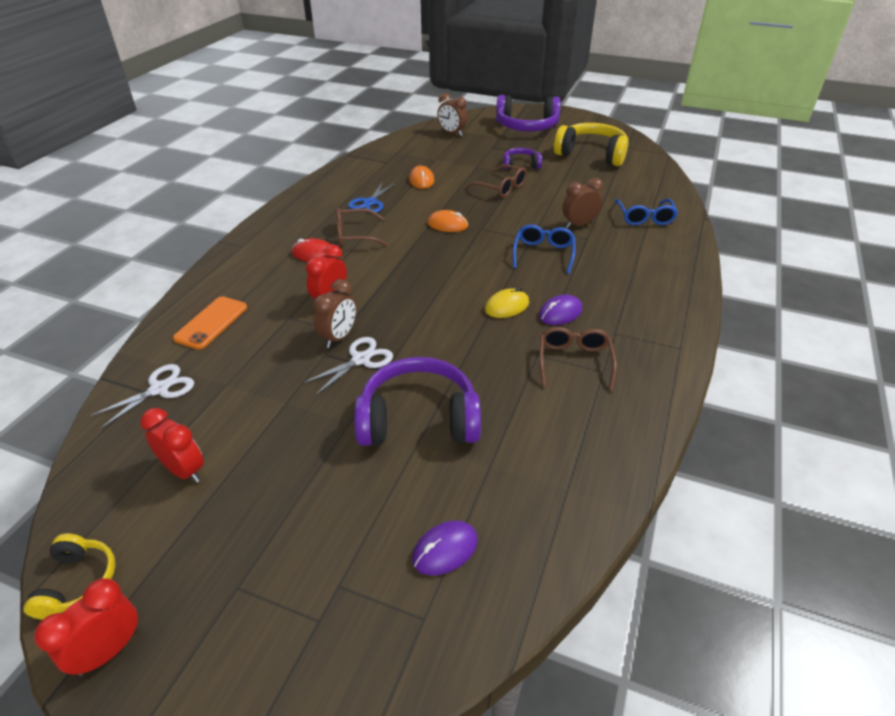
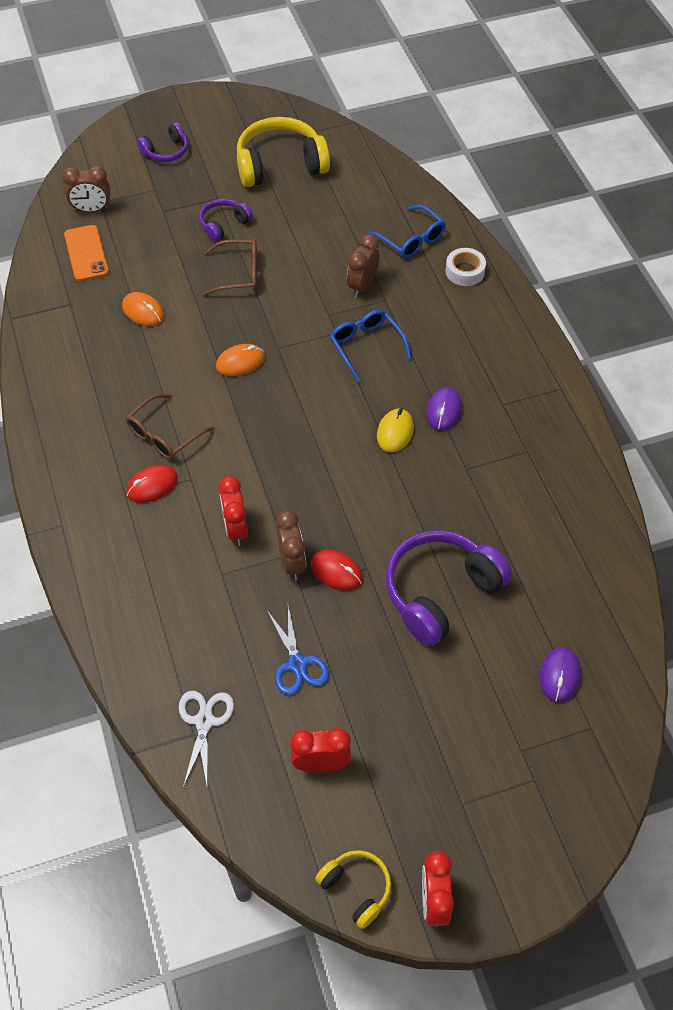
camera: 40 degrees left, 15 degrees up
(211, 323) = (158, 629): orange phone -> orange phone (86, 253)
(360, 360) = (336, 571): white scissors -> red mouse
(370, 202) = (126, 379): blue scissors -> blue scissors (297, 664)
(526, 127) = (166, 151): purple headphones -> purple headphones, size x0.53
(574, 361) = (499, 456): brown glasses -> none
(669, 248) = (465, 271): none -> white tape

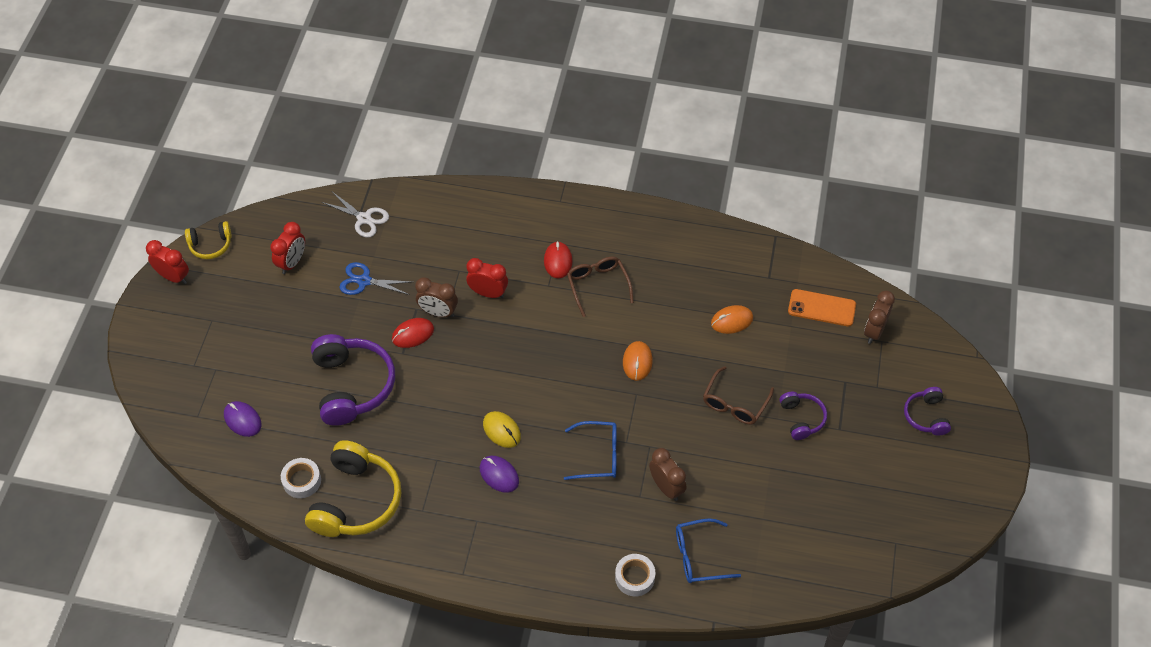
camera: 120 degrees right, 0 degrees up
(280, 165) = (859, 499): yellow headphones -> yellow headphones (356, 501)
(580, 572) = (302, 481): none -> white tape

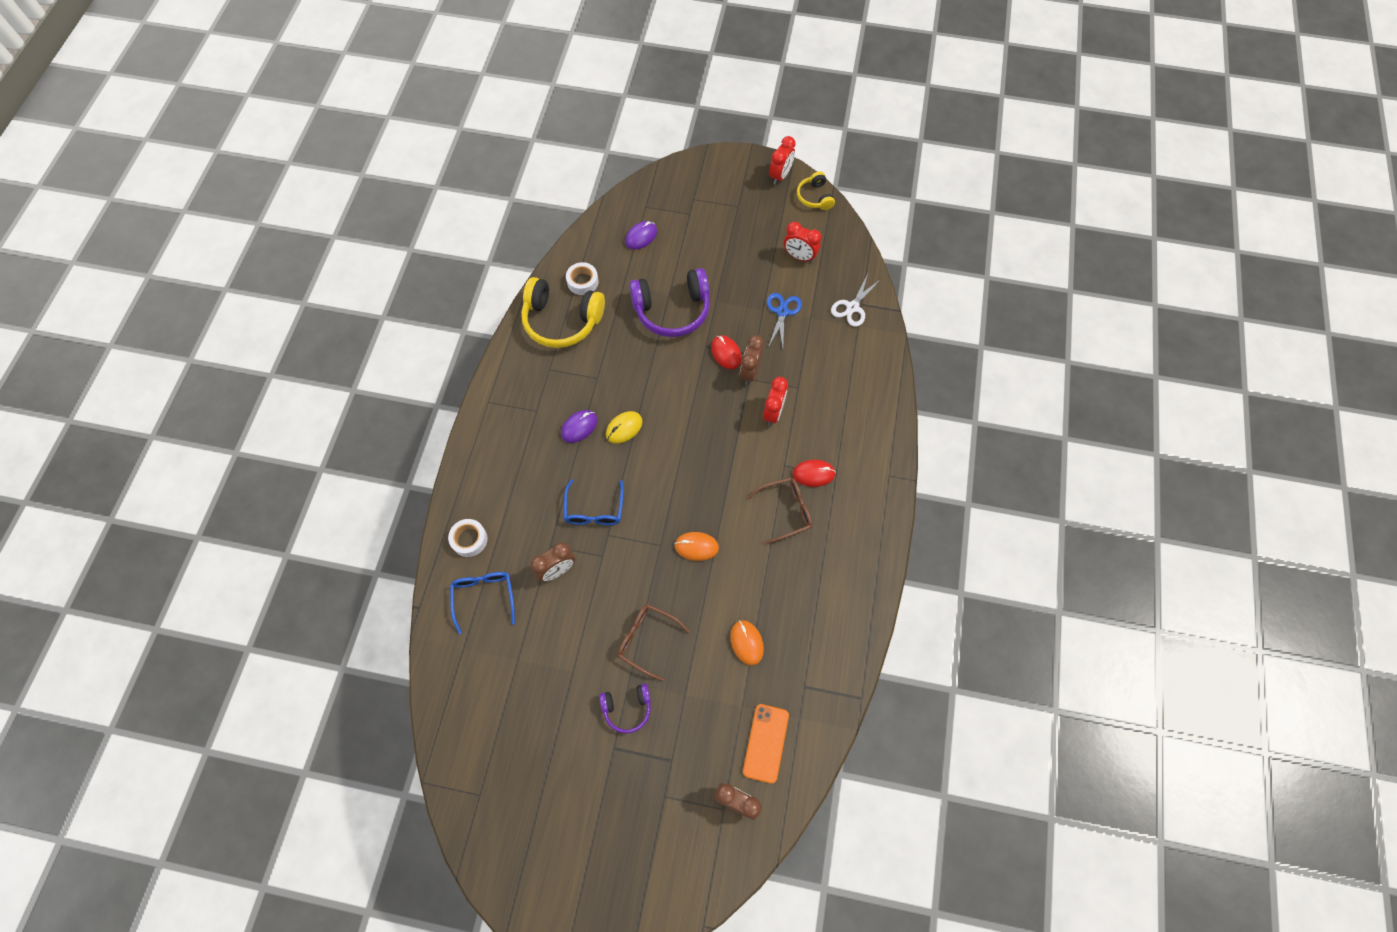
camera: 90 degrees right, 10 degrees up
(926, 416) = (626, 850): purple headphones -> none

